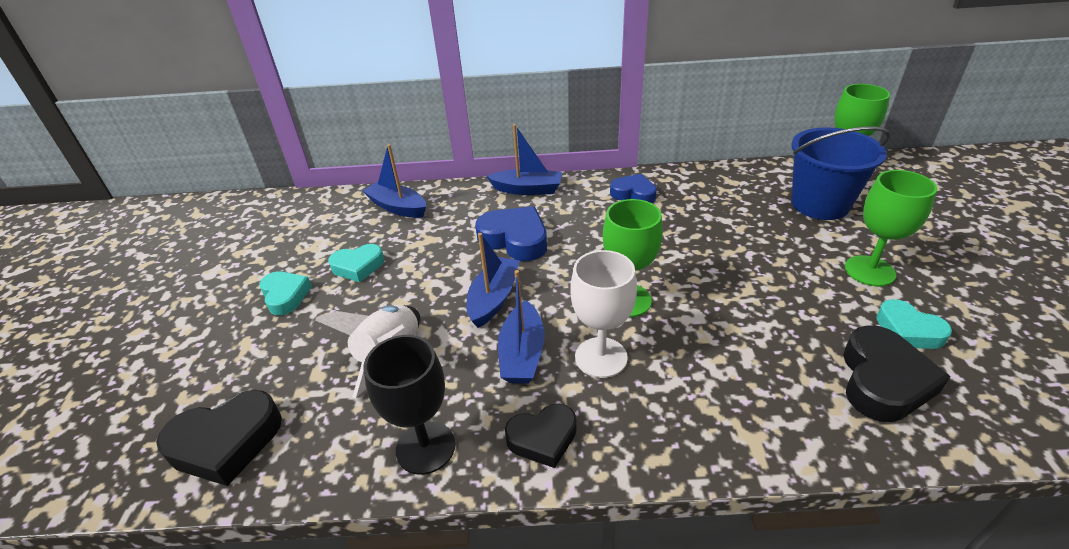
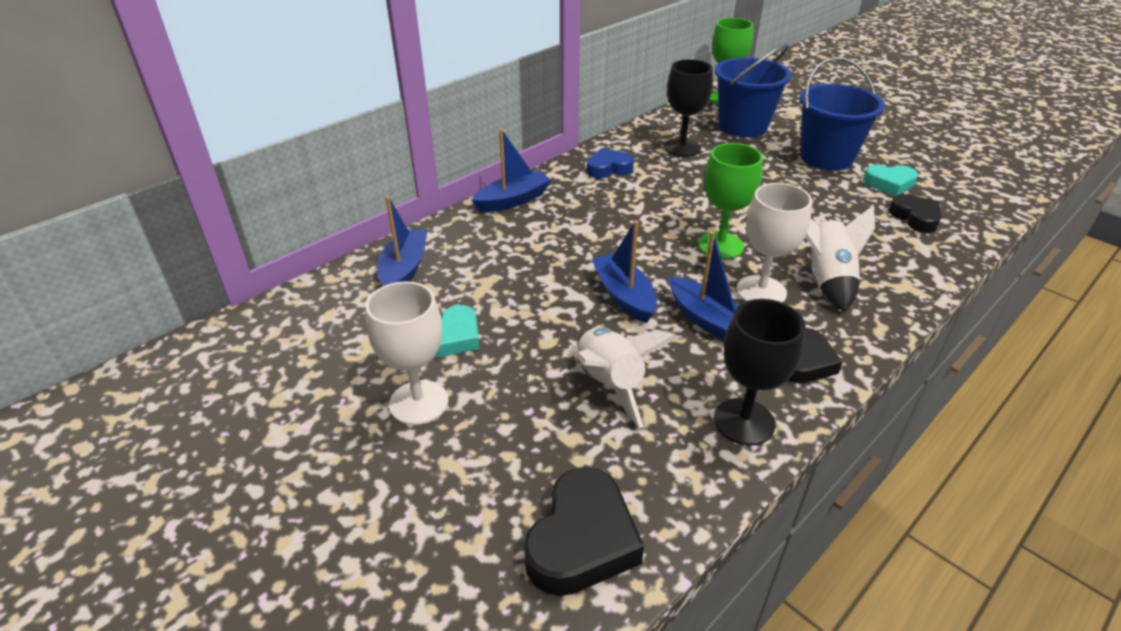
camera: 45 degrees left, 0 degrees up
(285, 296) = (419, 402): turquoise heart -> white goblet
(398, 207) = (404, 269): blue boat -> blue boat turned 105 degrees clockwise
(515, 239) = (568, 244): blue heart -> none
(676, 384) = (826, 280): none -> white rocket
(725, 201) = (682, 147): none -> black goblet
(869, 271) = (826, 158): green goblet -> blue bucket
(883, 381) = (915, 217): black heart -> black heart, size x0.66

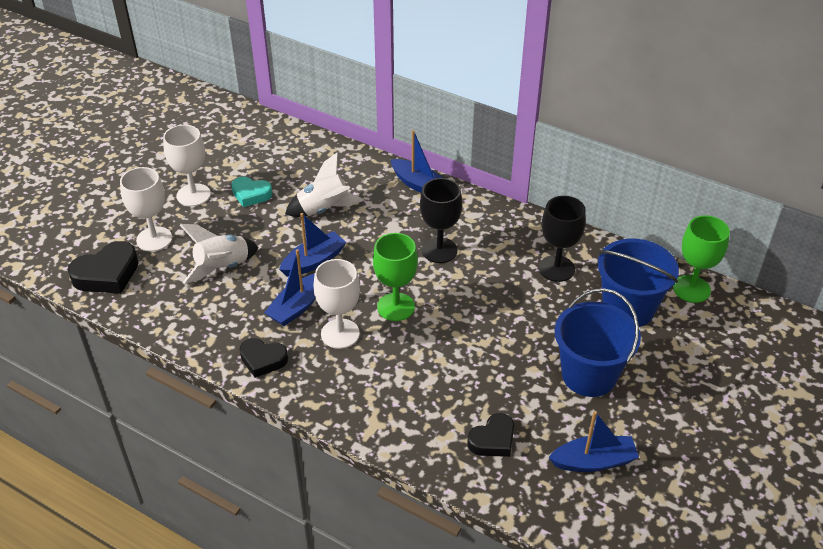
camera: 75 degrees right, 5 degrees up
(404, 269) = (313, 156): blue boat -> blue boat (593, 461)
(510, 463) = (154, 239): none -> white goblet
(582, 540) = (107, 274): black heart -> black heart turned 45 degrees counterclockwise
(608, 168) = (493, 227): blue heart -> none
(744, 421) = (200, 331): black goblet -> black goblet (439, 250)
(826, 280) = (366, 372): white rocket -> white rocket (324, 210)
(889, 184) = (554, 424): turquoise heart -> none

